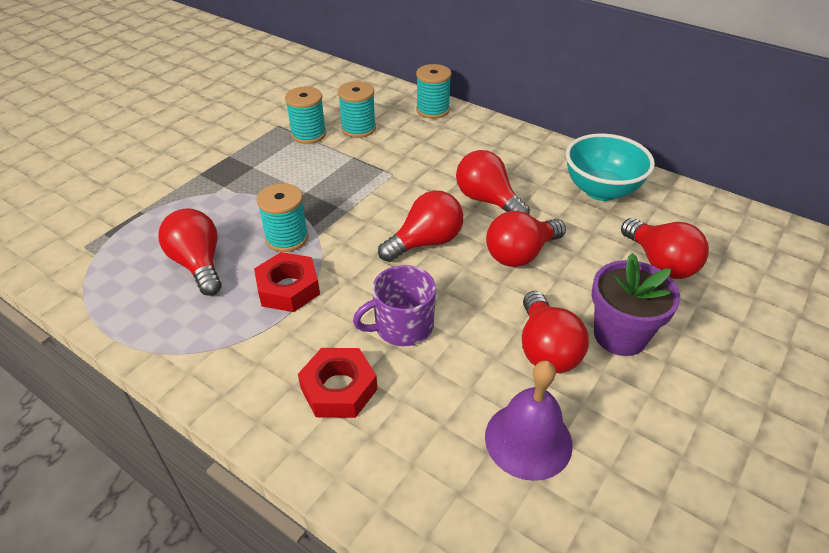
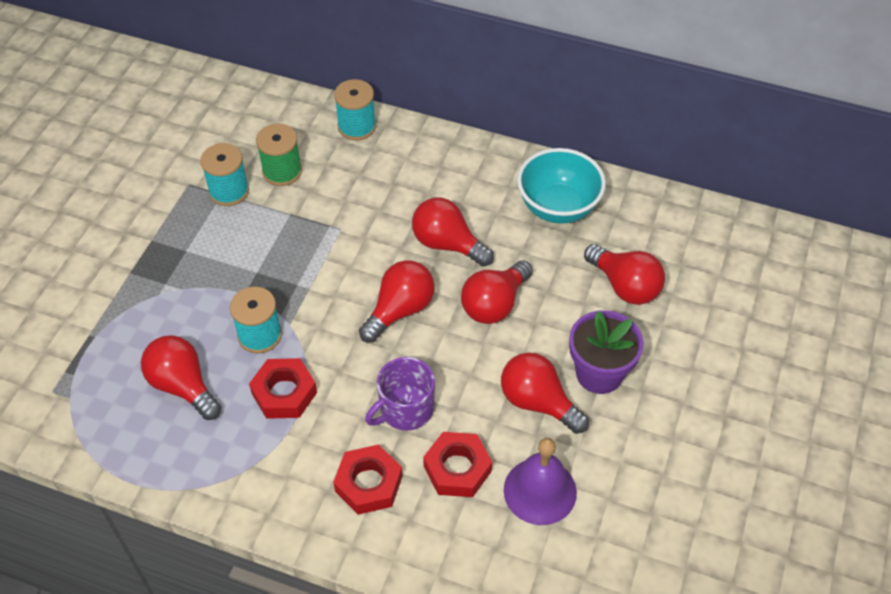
camera: 15 degrees left, 10 degrees up
(358, 128) = (282, 171): turquoise spool -> green spool
(439, 395) = (457, 469): none -> red nut
(546, 349) = (538, 402): red light bulb -> red light bulb turned 150 degrees clockwise

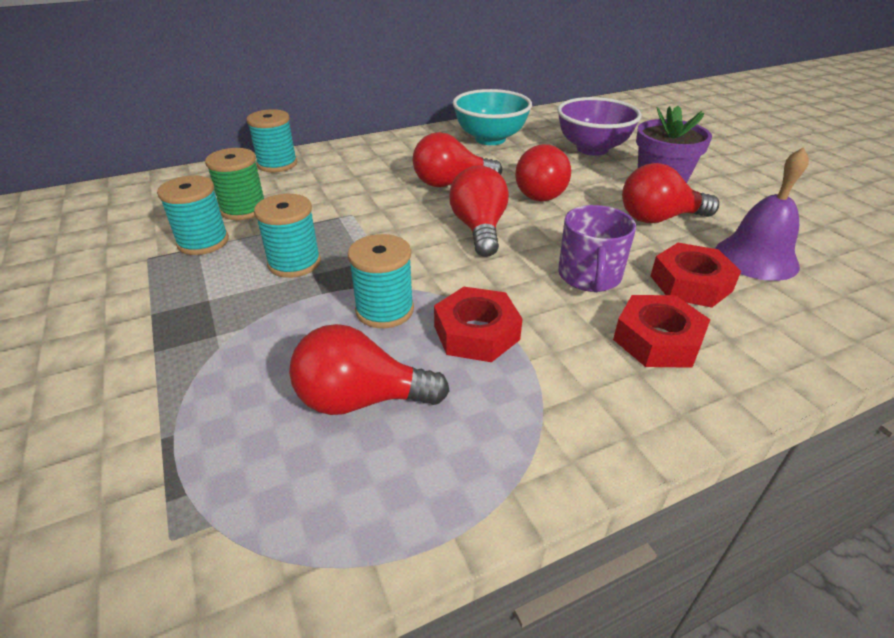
camera: 45 degrees left, 15 degrees down
(257, 253) = (294, 263): none -> turquoise spool
(625, 286) = (592, 149): red light bulb -> purple bowl

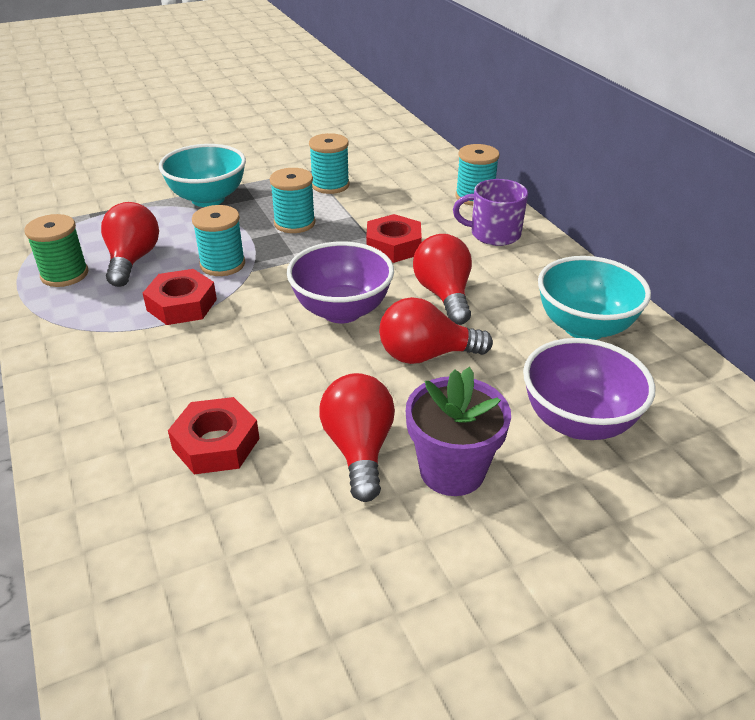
camera: 90 degrees right, 0 degrees up
(187, 344) = (208, 199): none -> turquoise bowl
(243, 209) = (382, 193): green spool -> green spool (64, 274)
(479, 229) = (341, 311): red light bulb -> purple bowl
(589, 276) = (244, 373): purple mug -> purple mug (493, 234)
(657, 340) = (138, 400): red nut -> red nut (393, 246)
(756, 258) = (255, 519): purple bell -> none

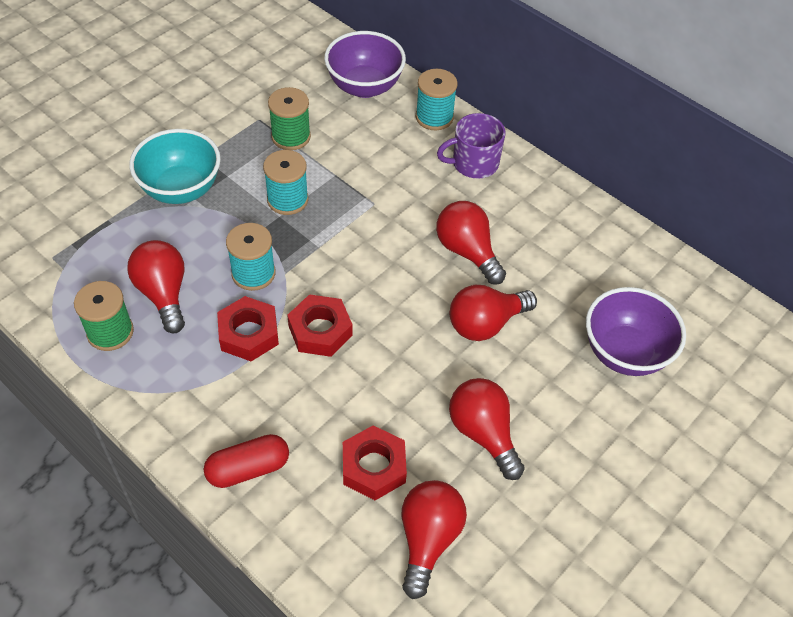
camera: 25 degrees left, 15 degrees up
(90, 407) = (248, 469): none -> red capsule
(223, 531) = (428, 539): none -> red light bulb
(330, 185) = (291, 136): turquoise spool -> green spool
(341, 311) = (392, 297): purple bowl -> purple bowl (364, 87)
(393, 246) = (394, 204): red nut -> red nut (320, 330)
(452, 471) = (558, 428): purple flower pot -> none
(584, 327) = (592, 254): turquoise bowl -> none

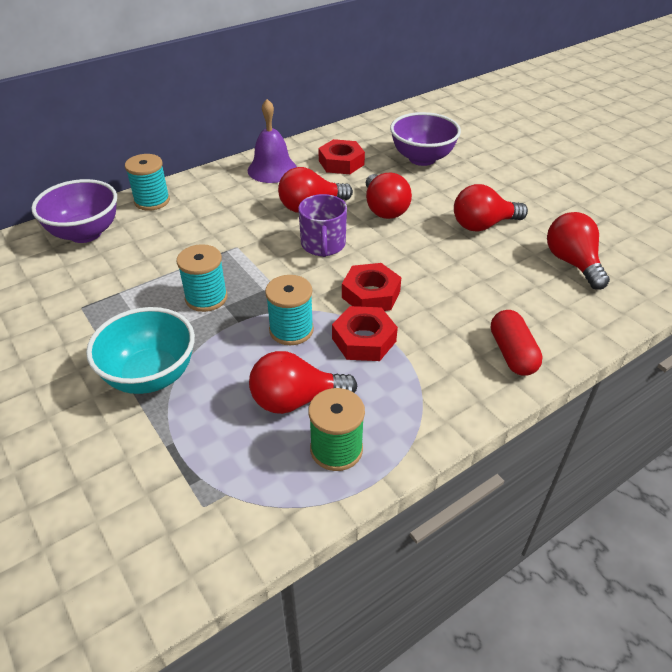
camera: 75 degrees left, 10 degrees down
(291, 136) = (122, 287): green spool -> none
(374, 467) = (511, 281): red nut -> red nut (341, 163)
(428, 539) = (572, 263): red light bulb -> red light bulb turned 45 degrees clockwise
(473, 163) = (217, 190): purple mug -> purple mug (323, 245)
(534, 201) = (272, 169): none -> purple bell

